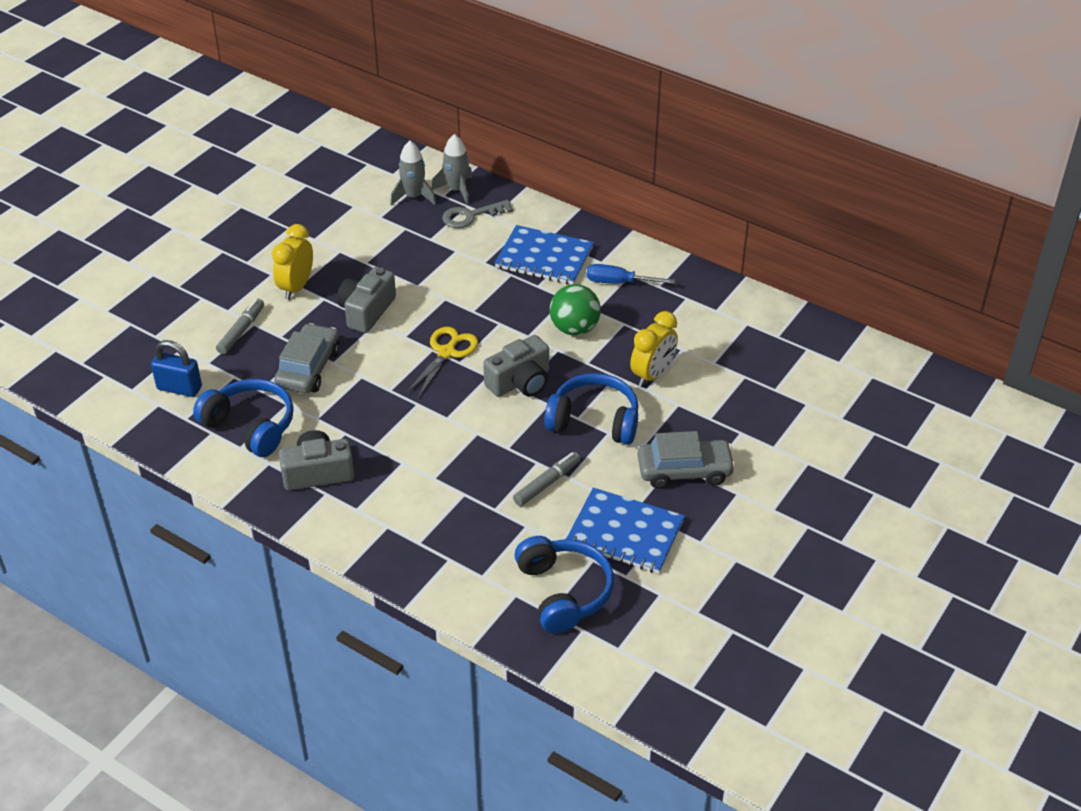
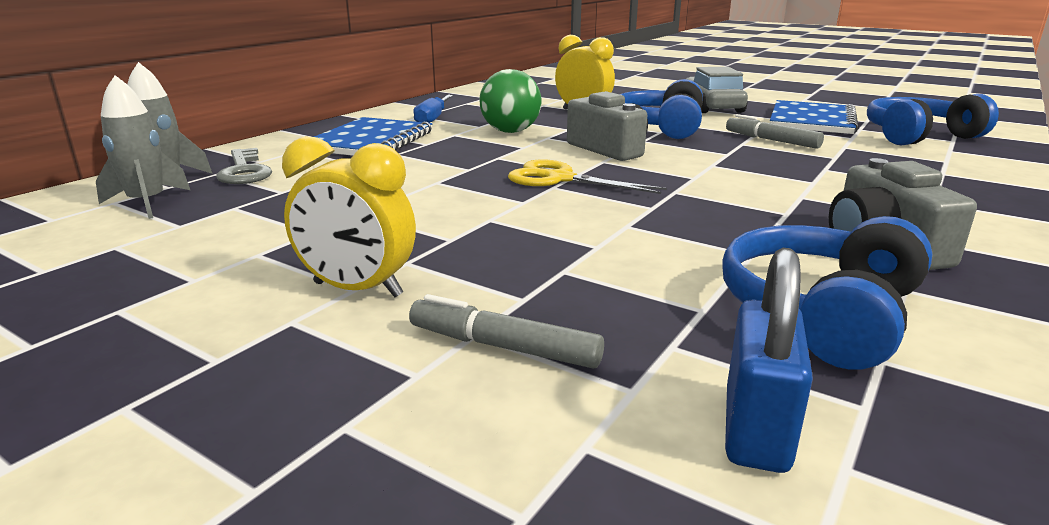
camera: 90 degrees left, 20 degrees down
(308, 368) = (620, 266): grey car -> none
(366, 311) = (455, 226): grey camera -> none

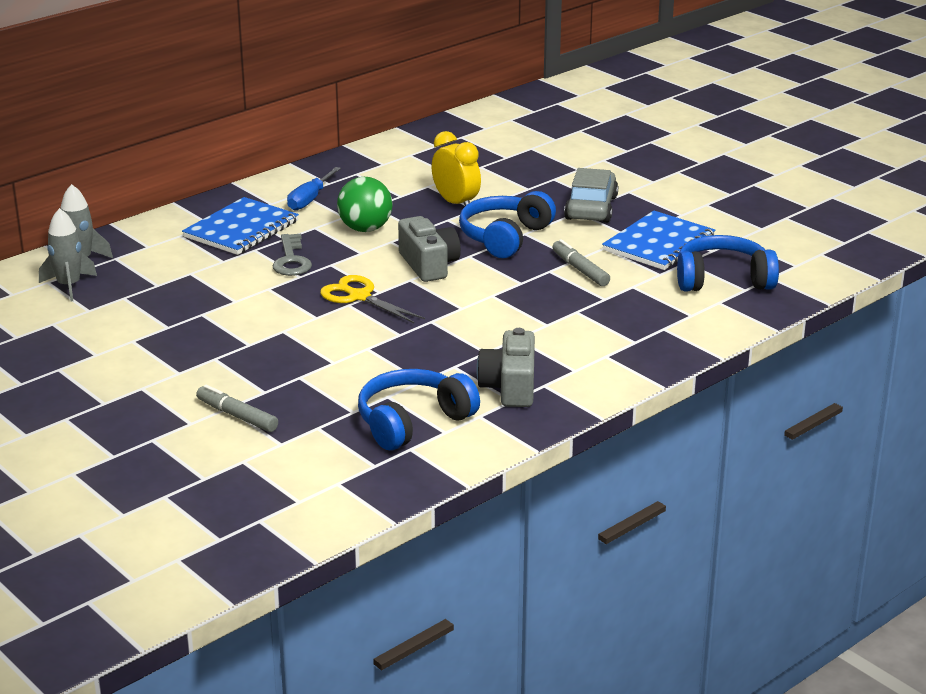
camera: 15 degrees right, 5 degrees up
(244, 171) = (136, 258): grey key -> grey key (291, 260)
(357, 290) = (180, 373): yellow clock -> none
(756, 429) = (317, 466): blue padlock -> none

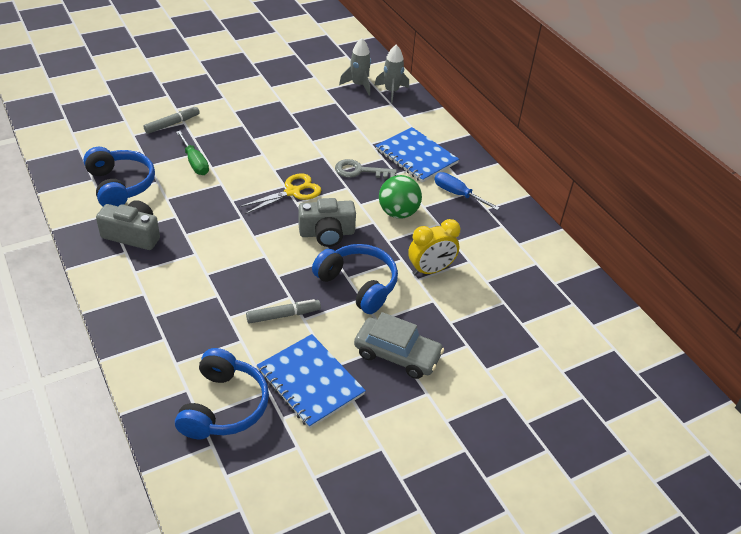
camera: 100 degrees right, 15 degrees up
(328, 377) = (194, 162): none -> green screwdriver

